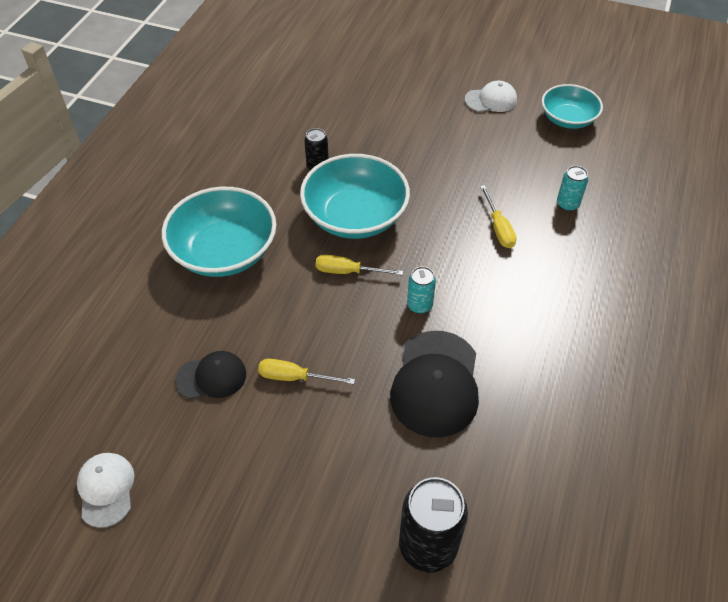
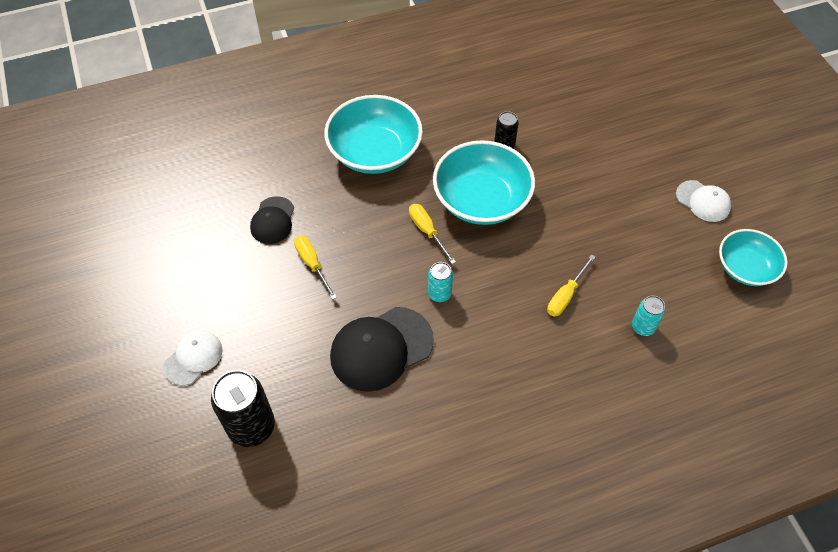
camera: 50 degrees right, 5 degrees up
(106, 489) = (154, 229): white cap -> white cap (193, 358)
(211, 377) = (272, 220): black cap -> black cap turned 60 degrees clockwise

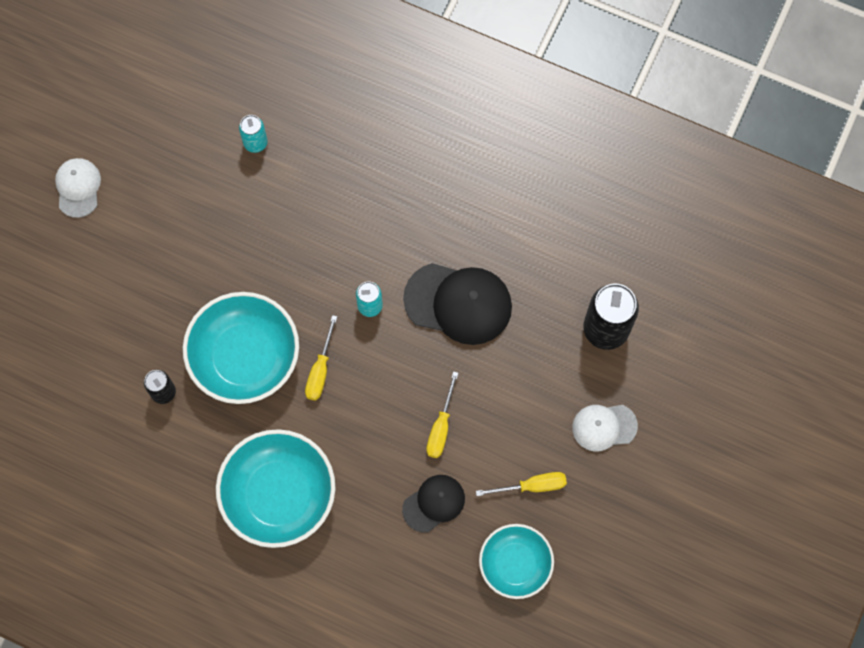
camera: 135 degrees left, 15 degrees up
(566, 295) = (279, 216): yellow screwdriver -> yellow screwdriver (532, 486)
(745, 268) = (124, 112): turquoise bowl -> turquoise bowl (515, 564)

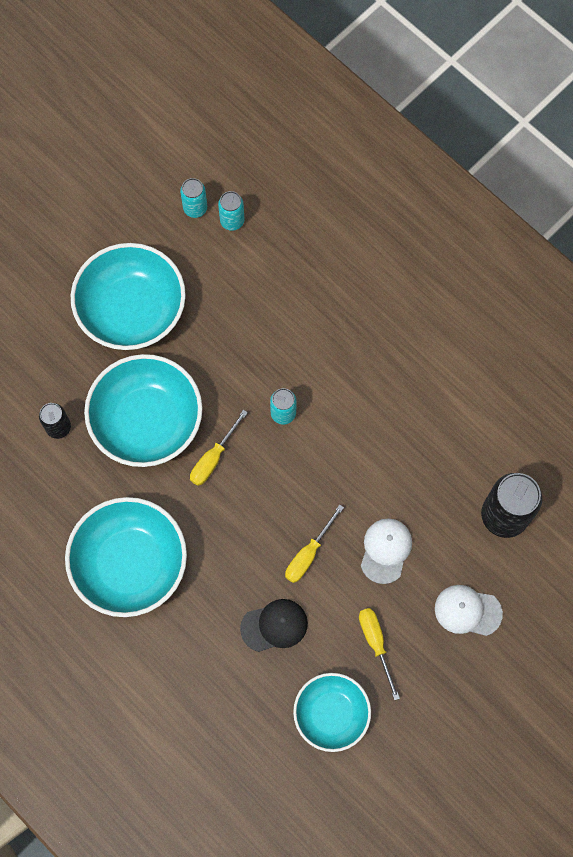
camera: 20 degrees right, 0 degrees up
(78, 188) = (52, 208): white cap -> white cap (386, 550)
(191, 258) = (132, 309): none -> turquoise bowl
(216, 142) = (195, 208): none -> turquoise can
(458, 303) = (369, 440): black cap -> none
(532, 486) = (375, 643): yellow screwdriver -> yellow screwdriver turned 120 degrees counterclockwise

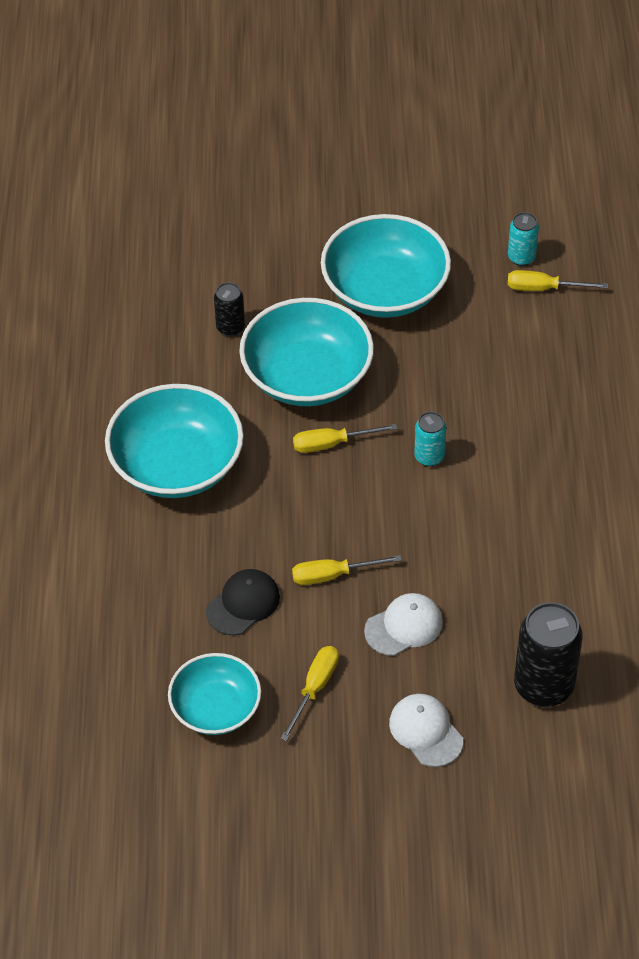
camera: 45 degrees right, 20 degrees down
(232, 221) = (543, 288): turquoise can -> yellow screwdriver
(274, 626) = (243, 604): black cap -> black cap turned 75 degrees counterclockwise

